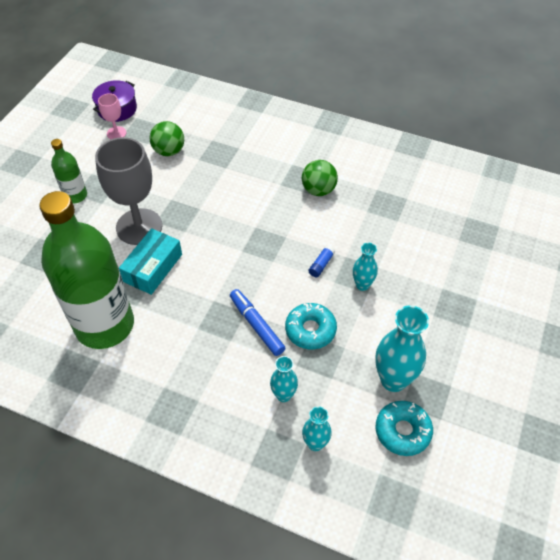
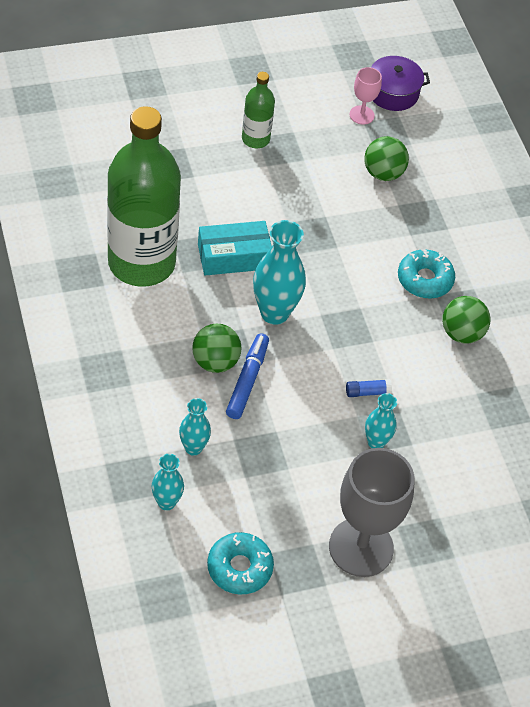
camera: 45 degrees right, 0 degrees up
(139, 227) = (269, 213): grey goblet -> grey goblet (361, 547)
(225, 334) = (215, 362): none -> green ball
(310, 330) = (282, 428): turquoise donut -> turquoise donut (425, 279)
(393, 380) = (288, 530): turquoise vase -> turquoise vase (274, 313)

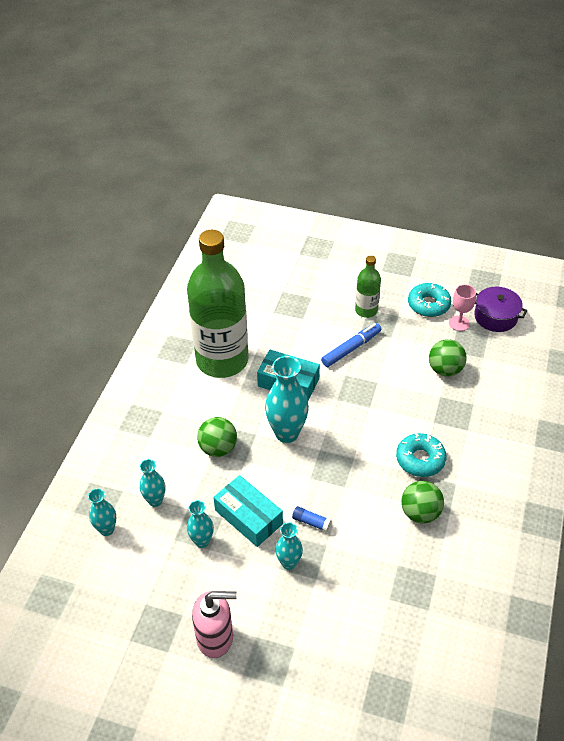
camera: 40 degrees right, 5 degrees down
(239, 568) = (117, 603): turquoise donut -> turquoise donut (428, 305)
(247, 380) = (230, 471): blue marker -> blue marker (351, 349)
(275, 464) = (202, 541): none -> turquoise vase
(302, 417) = (248, 517): none -> turquoise box
(361, 547) = (215, 637): grey goblet -> pink soap dispenser

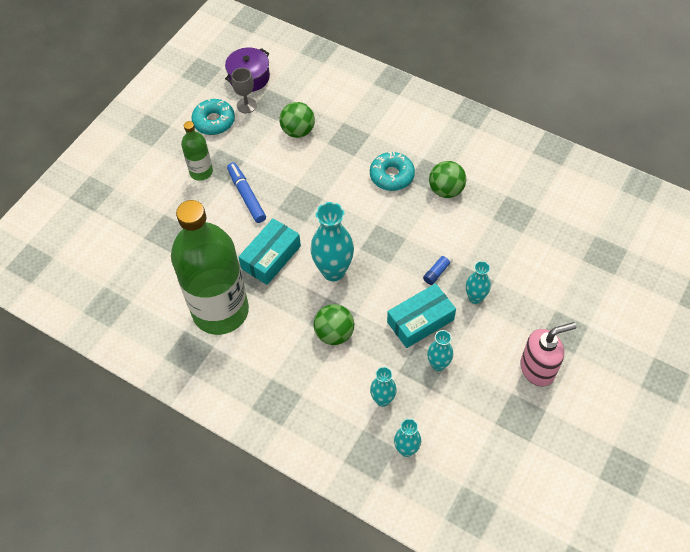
camera: 75 degrees left, 10 degrees up
(215, 637) = (537, 369): pink soap dispenser -> pink soap dispenser turned 60 degrees clockwise
(459, 323) = (246, 105): pink goblet -> grey goblet

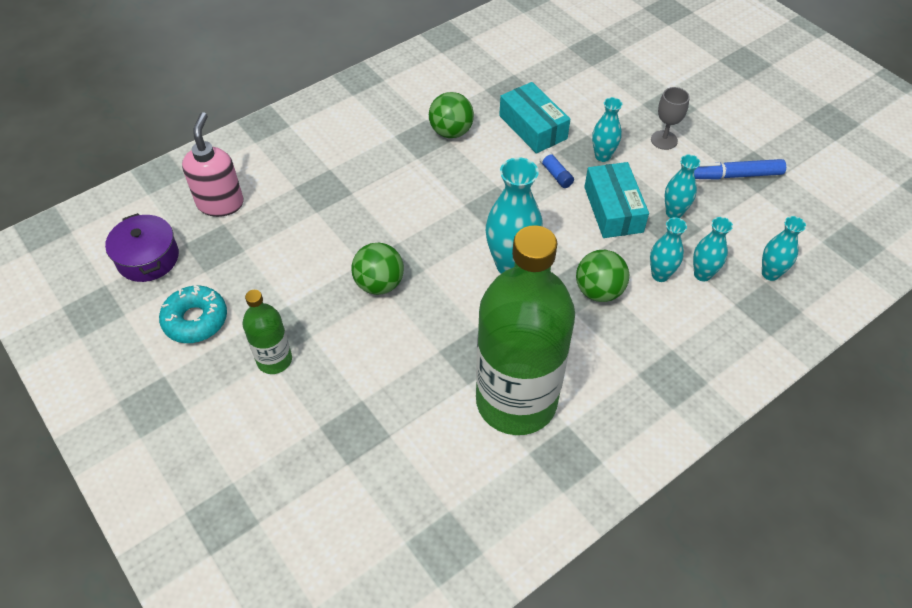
camera: 70 degrees left, 5 degrees down
(246, 105) = (195, 275): grey goblet -> grey goblet (664, 140)
(246, 196) = (347, 319): blue marker -> blue marker (735, 175)
(271, 257) = (459, 321): turquoise box -> turquoise box (533, 127)
(298, 131) = (277, 234): green ball -> green ball (379, 284)
(368, 370) = (660, 275): none -> turquoise vase
(391, 176) = (403, 169): turquoise donut -> none
(537, 369) = (705, 139): pink soap dispenser -> pink soap dispenser (220, 203)

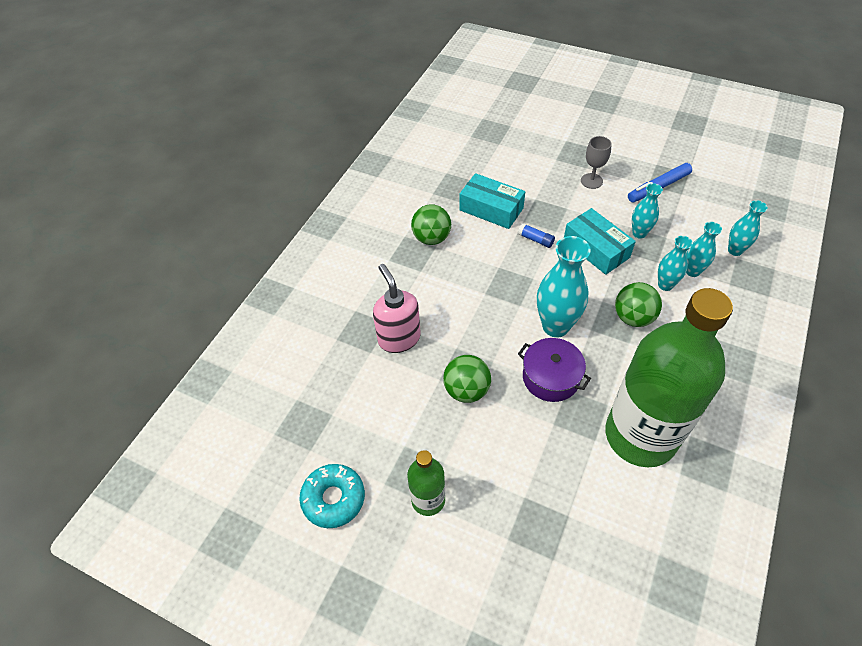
camera: 25 degrees left, 0 degrees up
(148, 258) = (249, 463): purple pot -> purple pot (551, 377)
(220, 203) = (281, 382): pink soap dispenser -> pink soap dispenser (399, 338)
(602, 156) = (558, 211): turquoise vase -> none

